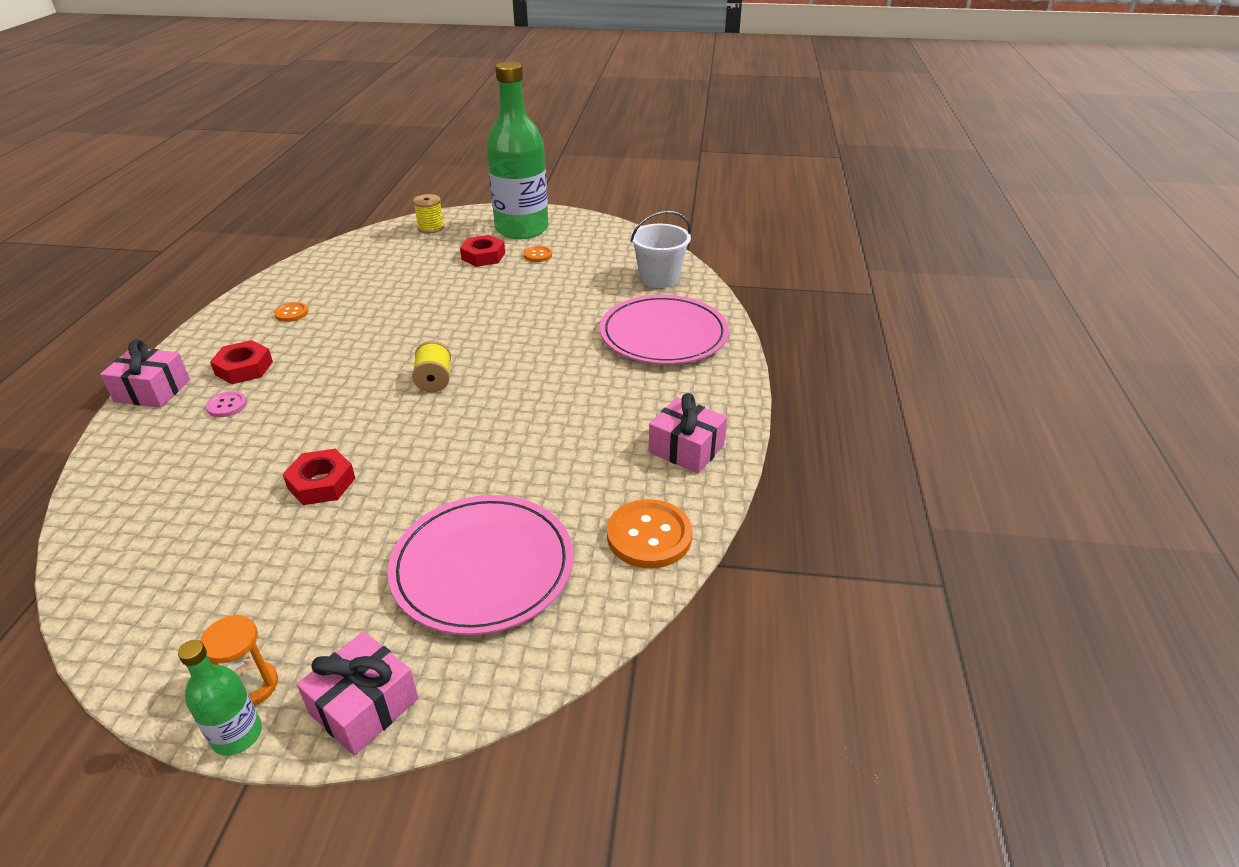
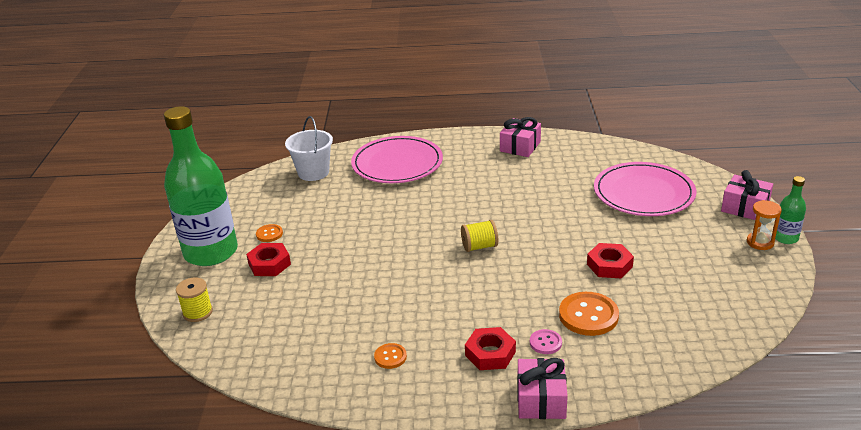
camera: 95 degrees left, 5 degrees down
(649, 536) = (595, 151): orange button -> orange button (588, 315)

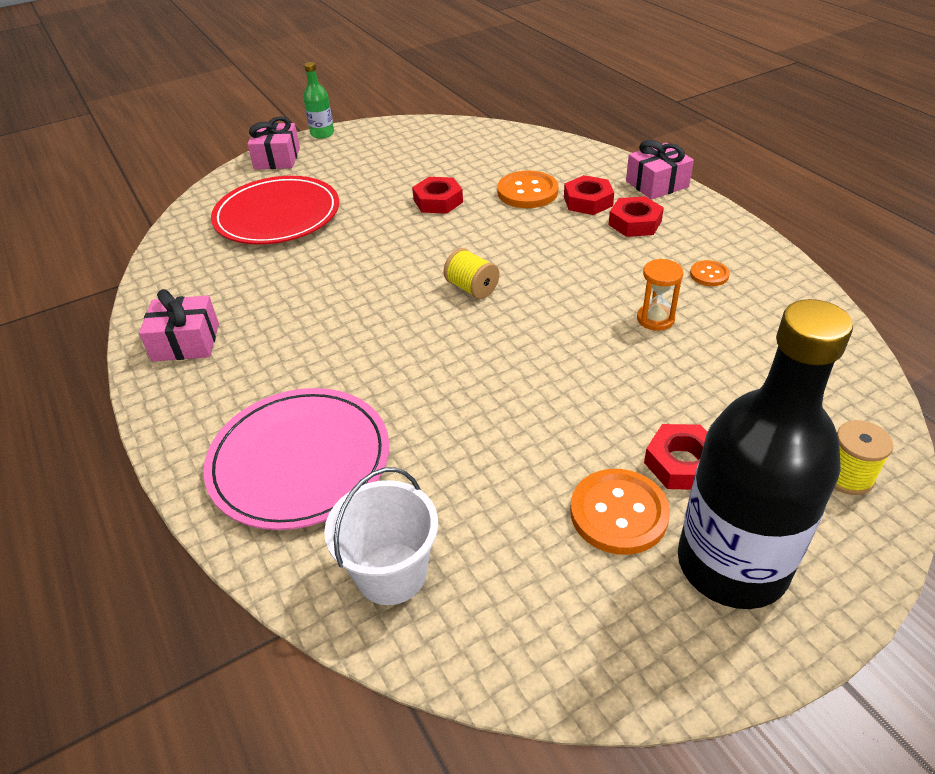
camera: 120 degrees left, 10 degrees up
(211, 252) = (732, 564): green bottle -> black bottle
(269, 234) = (618, 513): orange button -> orange button, size x1.89
(545, 343) = (588, 201): pink button -> red nut
(643, 193) = (277, 215): pink plate -> red plate
(760, 242) = (338, 142): orange hourglass -> orange hourglass (655, 319)

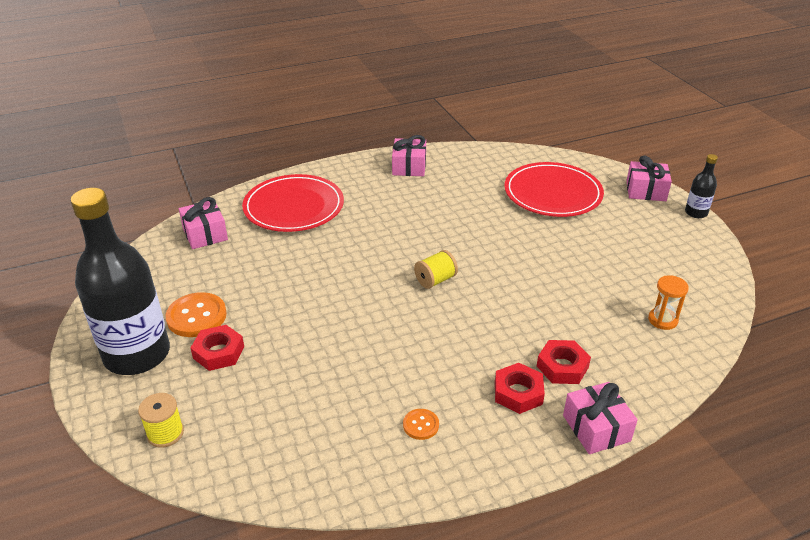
camera: 95 degrees right, 5 degrees down
(299, 461) = (294, 207): pink plate -> red plate
(322, 134) = (696, 213): green bottle -> black bottle
(391, 573) = (205, 234): white bucket -> pink gift
(438, 201) = (569, 272): red nut -> none
(527, 192) = (583, 328): orange button -> none
(655, 319) = (368, 373): orange hourglass -> orange hourglass (662, 320)

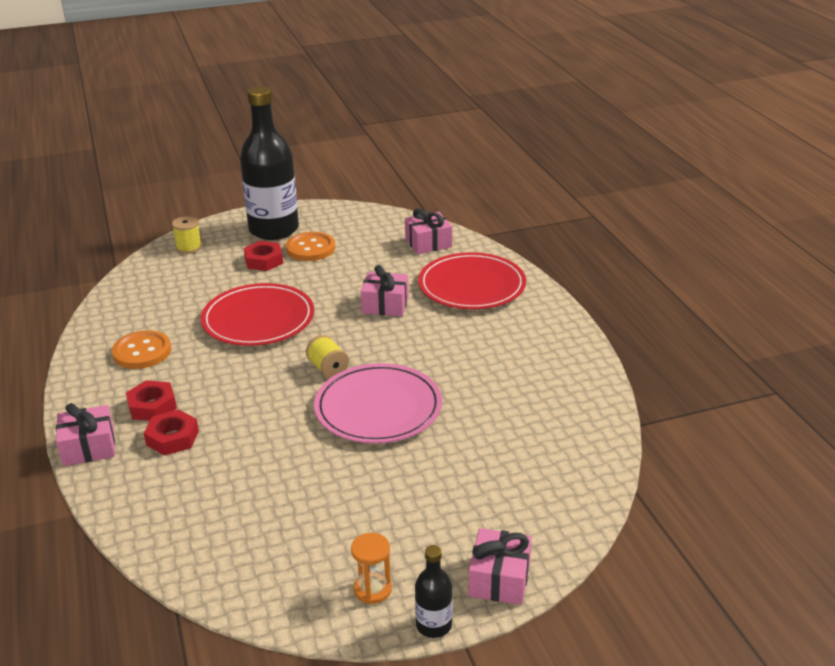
camera: 95 degrees right, 5 degrees down
(409, 166) = (559, 360): pink gift -> pink gift (385, 305)
(421, 425) = (142, 352): orange button -> orange button, size x1.89
(487, 248) = (378, 408): none -> pink plate
(552, 193) = (494, 477): red plate -> red plate (258, 319)
(662, 320) = (212, 527): orange hourglass -> orange hourglass (372, 589)

